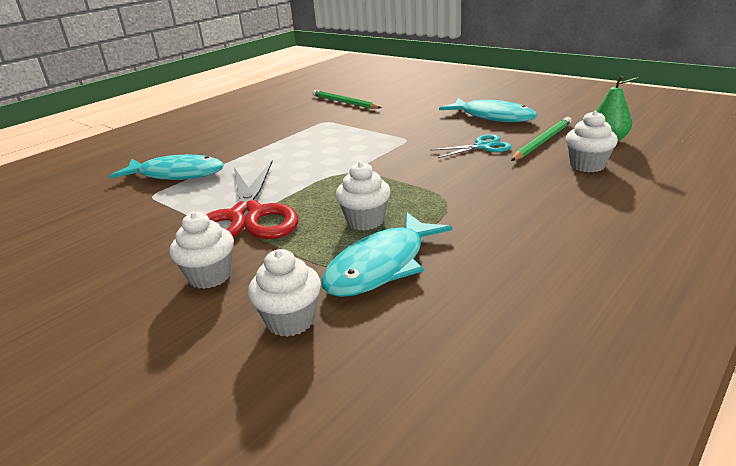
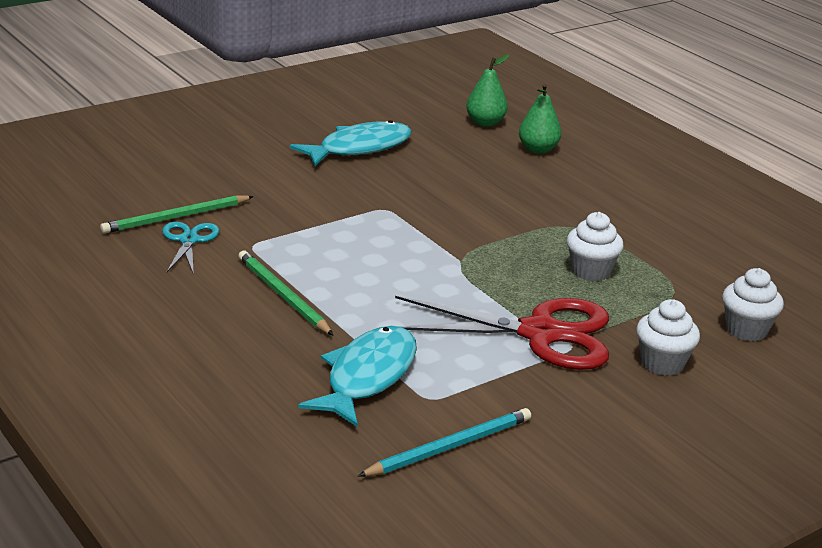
camera: 80 degrees left, 0 degrees up
(91, 210) = (450, 447): none -> turquoise pencil
(381, 265) = (678, 279): turquoise fish -> none
(483, 146) = (449, 177): turquoise scissors -> turquoise scissors (189, 240)
(542, 141) = (461, 148): green pencil -> green pencil (283, 296)
(587, 165) = (538, 149): white cupcake -> green pear

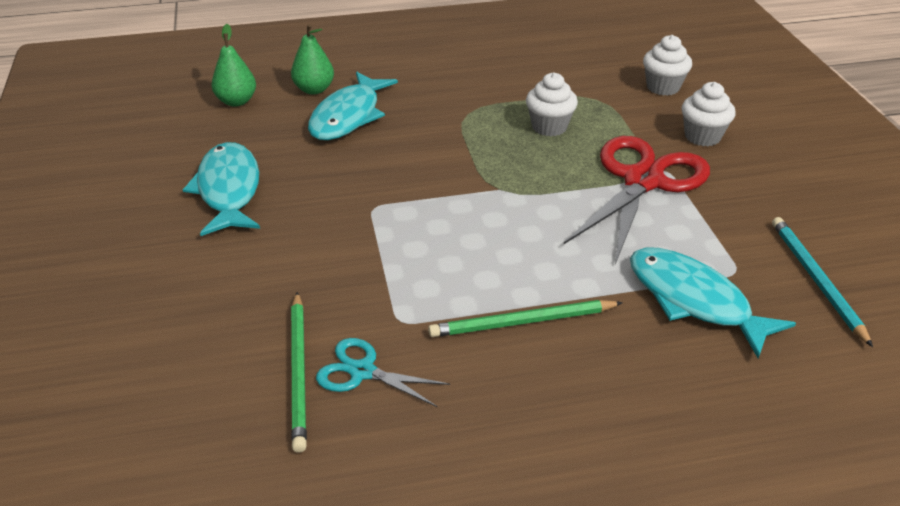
camera: 65 degrees left, 10 degrees up
(510, 172) = (348, 116): none -> turquoise fish

